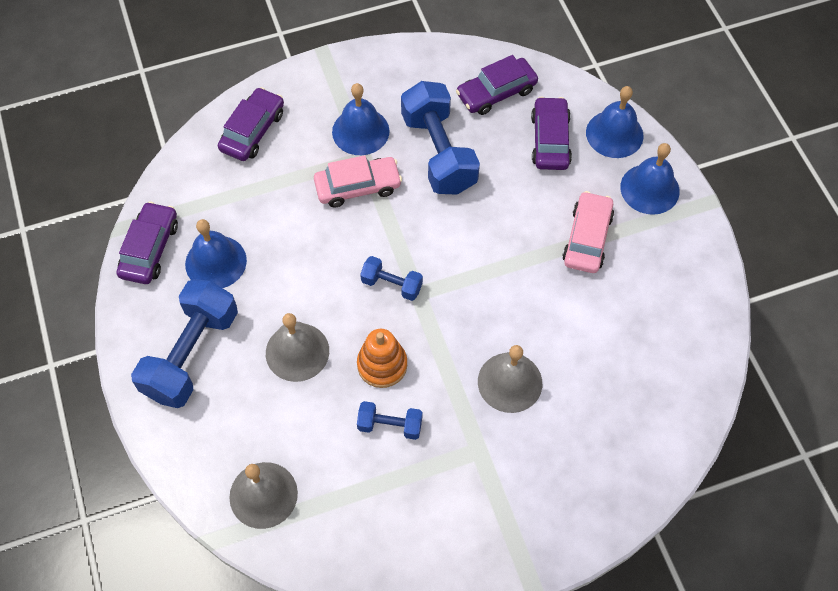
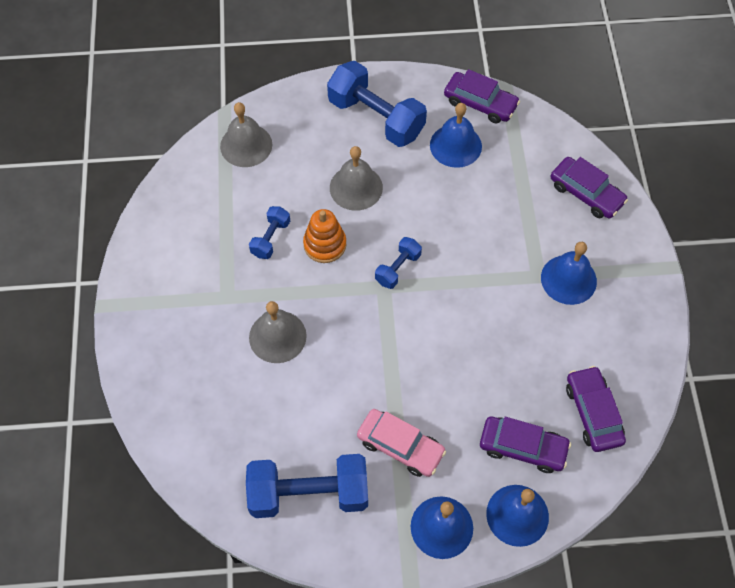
camera: 105 degrees right, 0 degrees up
(358, 187) = (506, 264): pink car -> none
(438, 153) = (529, 340): blue dumbbell -> blue dumbbell (309, 493)

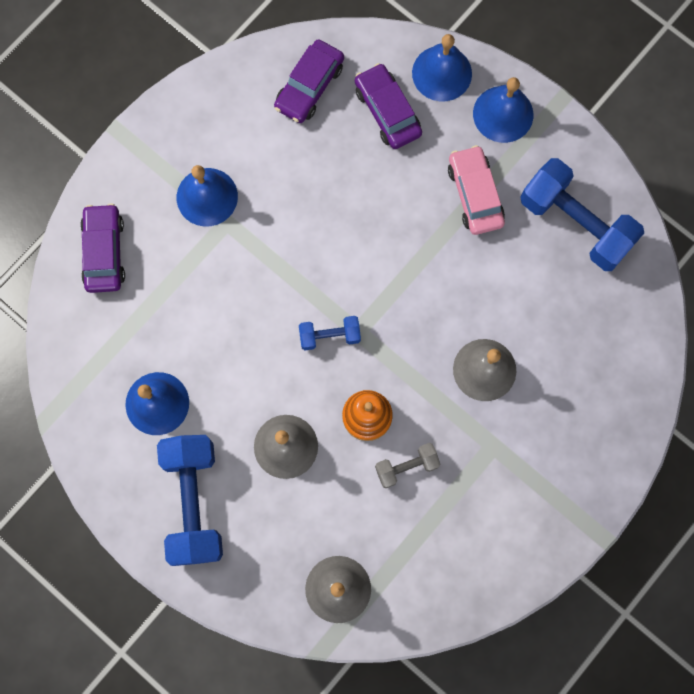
camera: 135 degrees left, 15 degrees up
(271, 238) = (406, 467): blue dumbbell -> grey dumbbell
(480, 103) = (87, 425): purple car -> none

